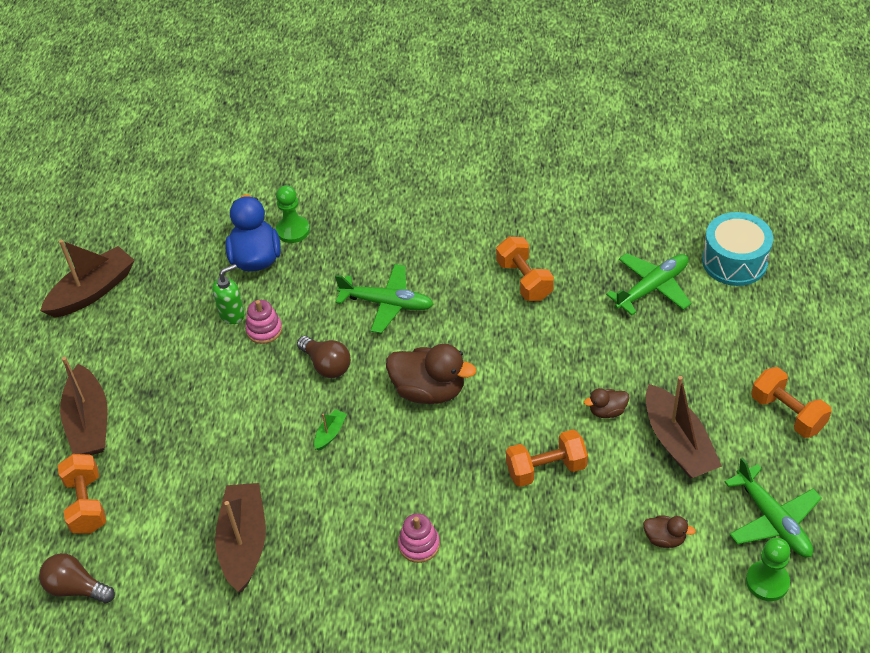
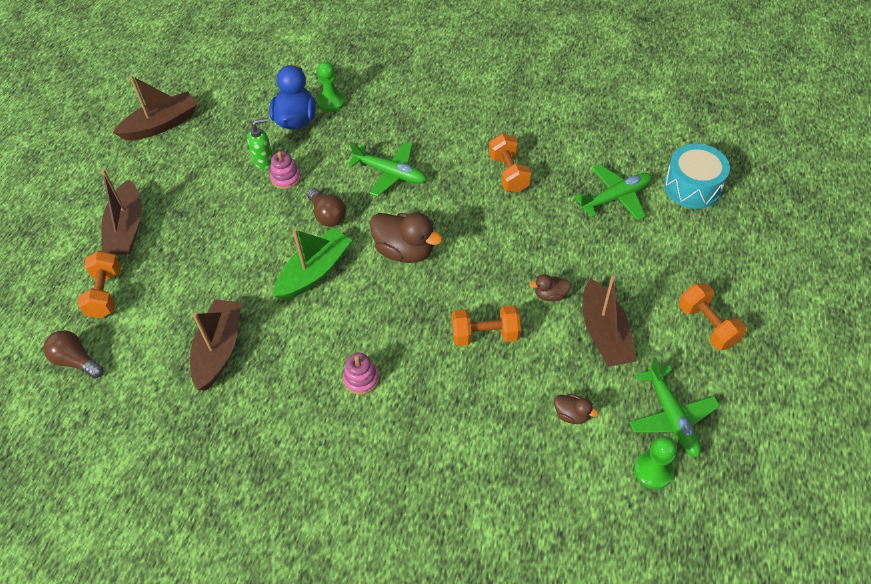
camera: 10 degrees right, 5 degrees up
(330, 433) = (314, 272): green boat -> green boat, size x2.27

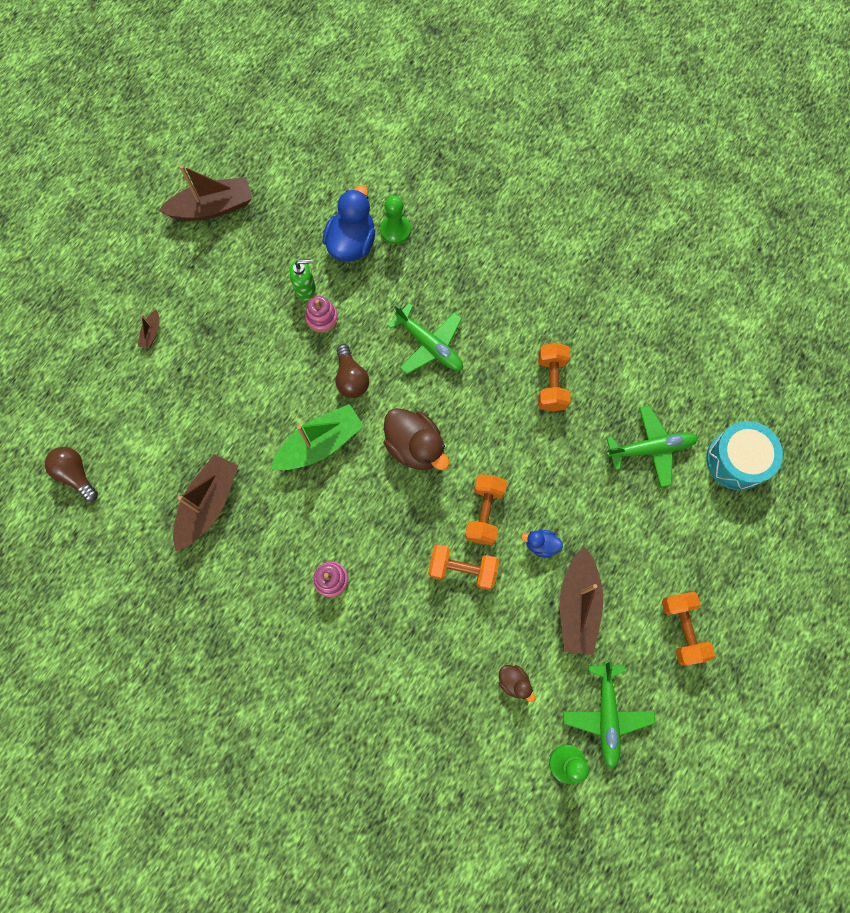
camera: 15 degrees right, 20 degrees up
(105, 293) = (116, 406): orange dumbbell -> orange dumbbell (484, 512)
(127, 228) = (151, 333): brown boat -> brown boat, size x0.44
(550, 295) = (541, 544): brown duck -> blue duck

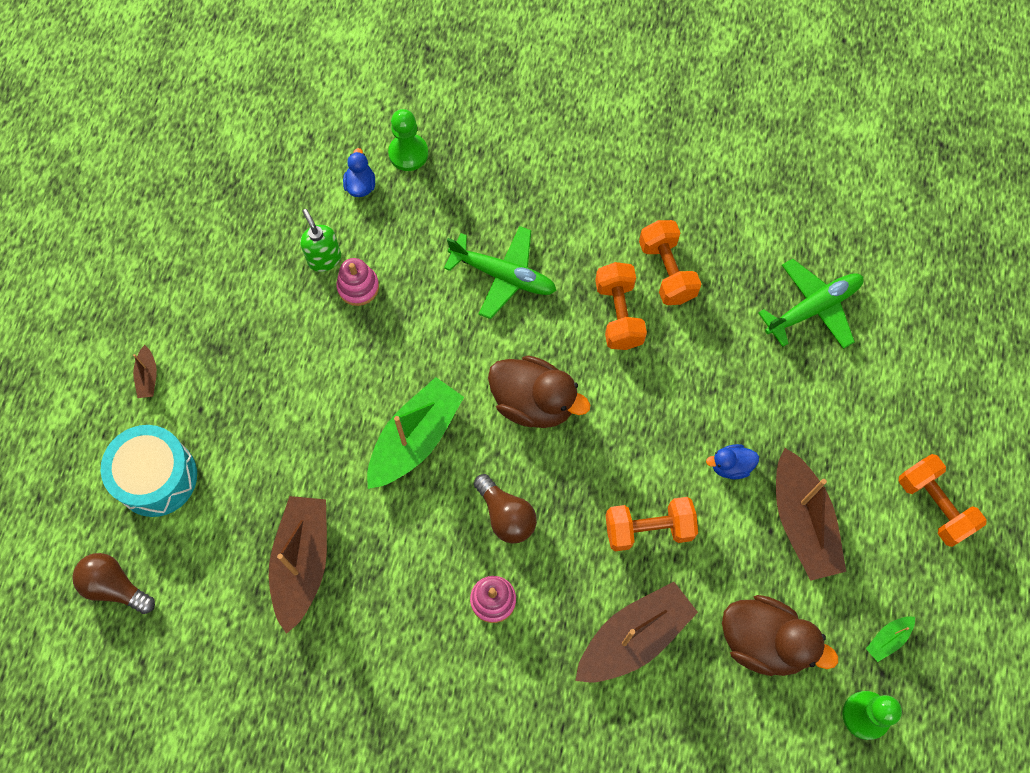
camera: 20 degrees left, 5 degrees down
(212, 208) = (168, 198): brown boat -> brown boat (634, 638)
(305, 289) = (324, 259): green soap dispenser -> green soap dispenser turned 90 degrees counterclockwise
(351, 378) = (423, 347): brown light bulb -> brown light bulb (506, 515)
(352, 243) = (360, 185): blue duck -> blue duck, size x0.50
(484, 512) = (648, 452): orange dumbbell -> orange dumbbell (618, 314)
(514, 682) = (764, 641): brown duck -> brown duck, size x2.00
(606, 714) = (888, 639): green plane -> green boat
(736, 460) = (916, 288): turquoise drum -> turquoise drum (156, 477)

